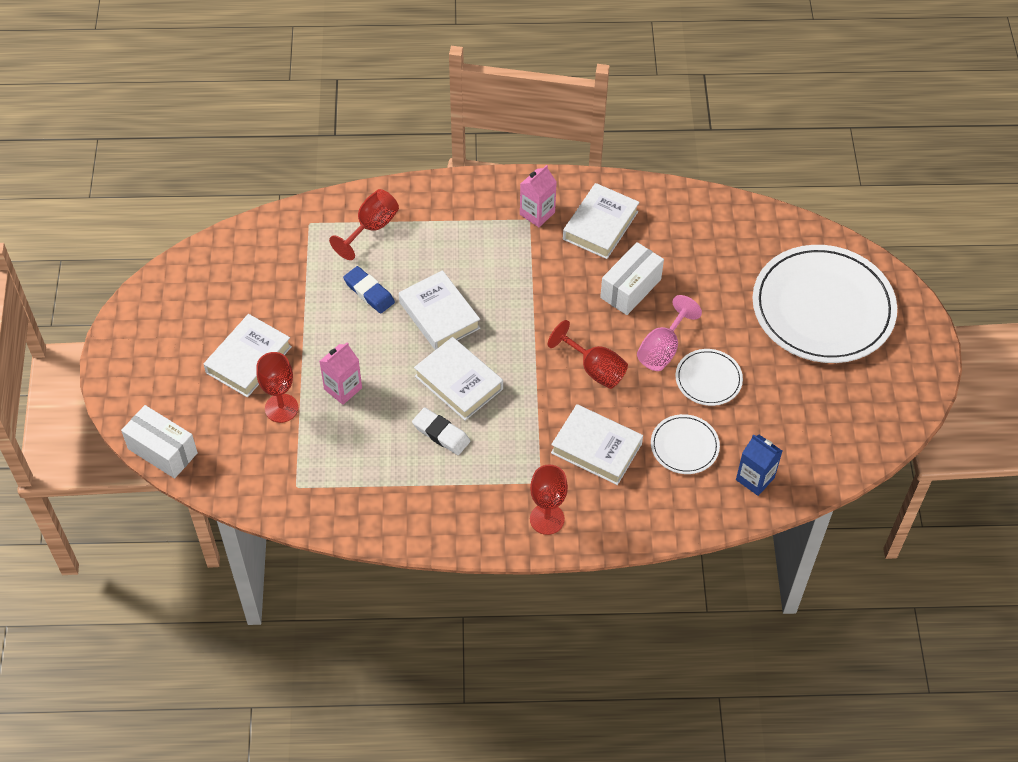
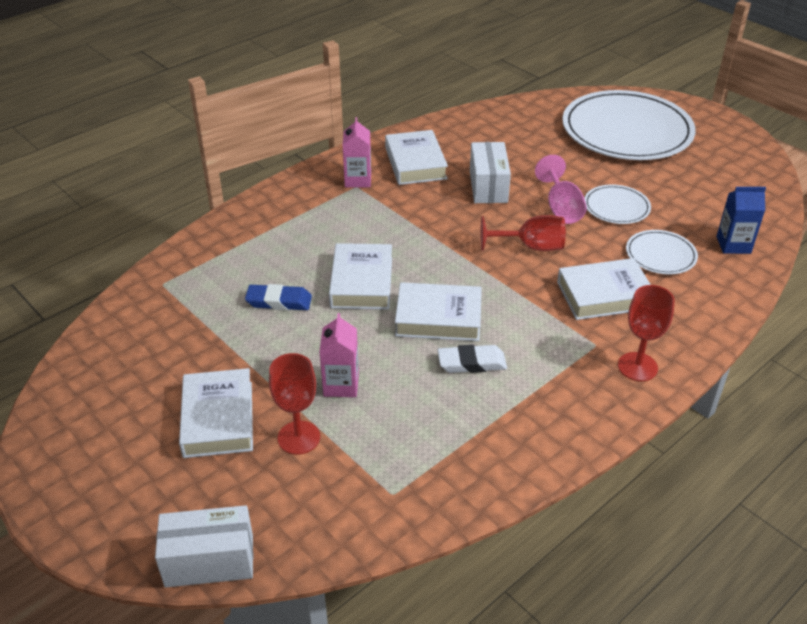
camera: 40 degrees left, 15 degrees down
(371, 227) = (227, 257): red goblet -> none
(439, 315) = (362, 282): white book -> white book turned 75 degrees clockwise

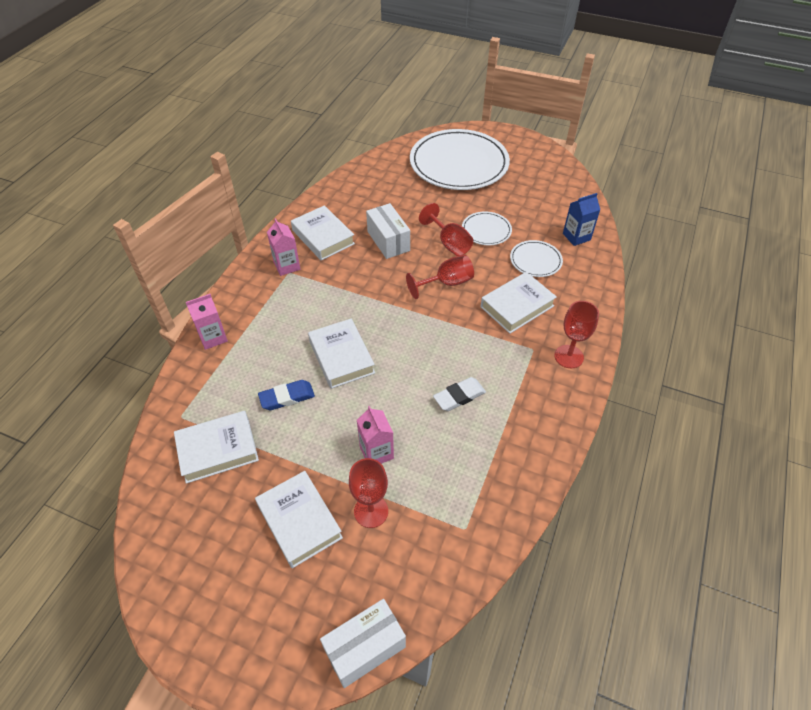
camera: 25 degrees left, 10 degrees up
(238, 224) = (213, 337): none -> pink carton
(438, 318) = (415, 367): white book -> white book (218, 450)
(561, 208) = (449, 243): pink goblet -> red goblet

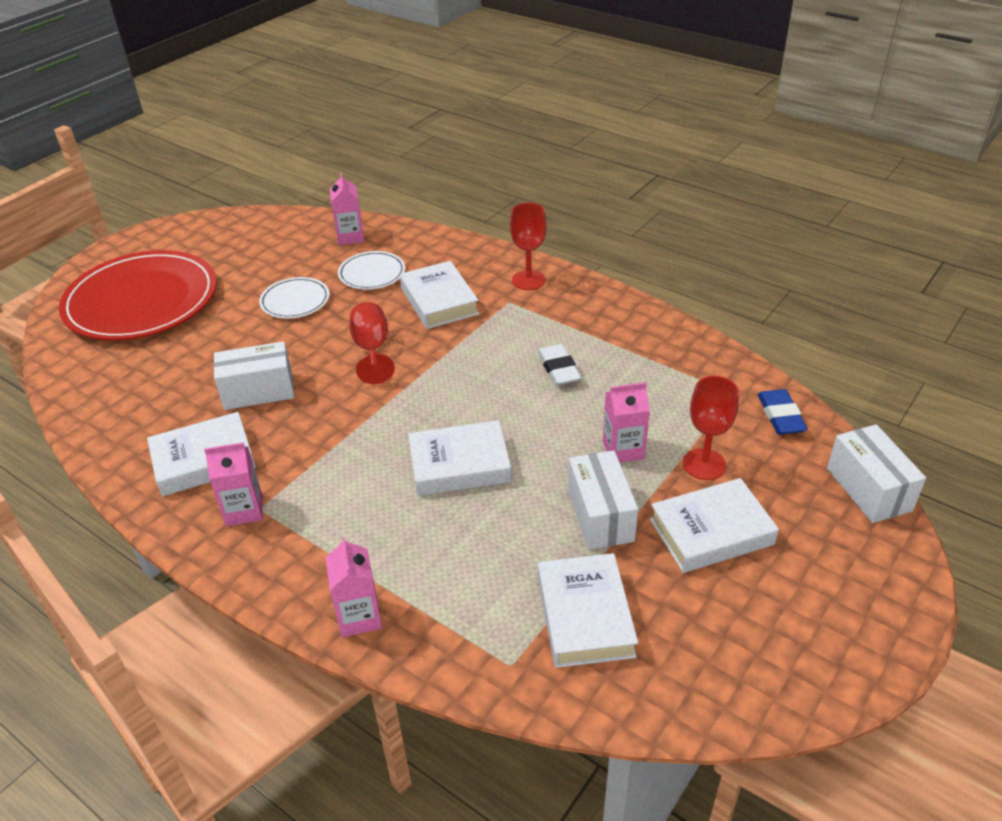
camera: 75 degrees left, 10 degrees down
(287, 397) = (512, 529): blue eraser -> blue eraser (780, 416)
(306, 446) = (600, 515): none -> white box
(449, 243) = (300, 335): red goblet -> none
(459, 163) = (141, 300): white plate -> red plate
(576, 237) = (350, 237): blue carton -> pink carton

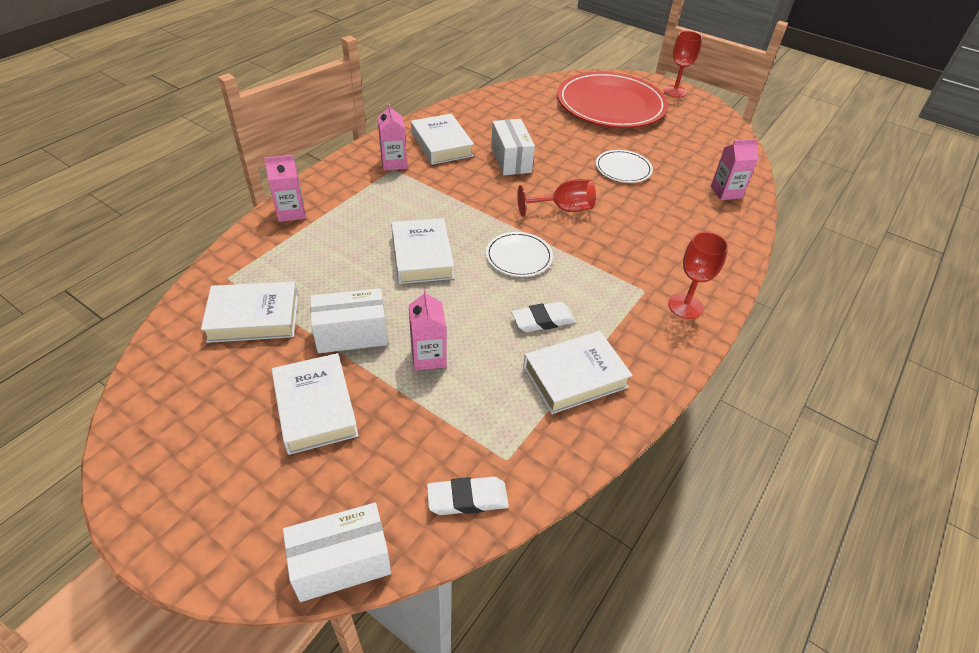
camera: 85 degrees right, 5 degrees up
(372, 273) = (672, 206): white plate -> white plate (519, 256)
(439, 301) = (637, 246): white book -> white book (575, 377)
(704, 464) = (401, 415): red goblet -> red goblet (675, 91)
(780, 416) = (467, 499): blue eraser -> white eraser

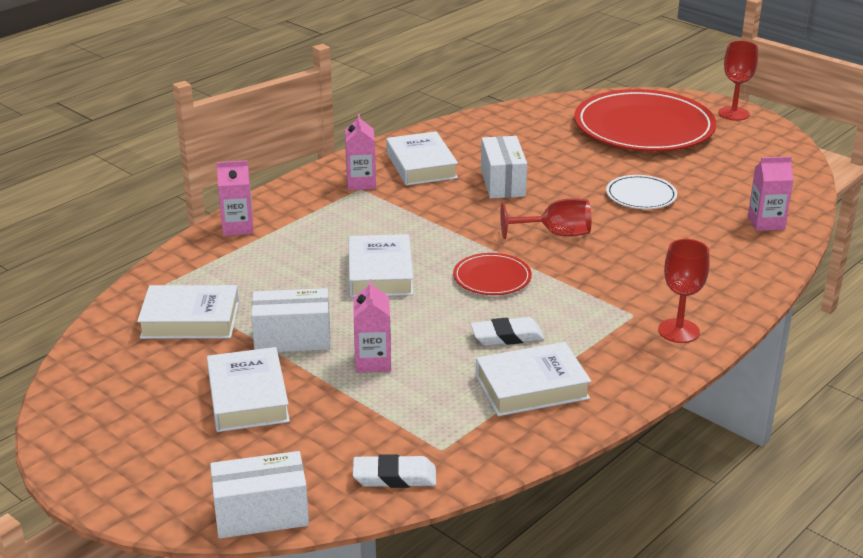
camera: 10 degrees right, 15 degrees down
(519, 256) = (492, 277): white plate -> red plate

